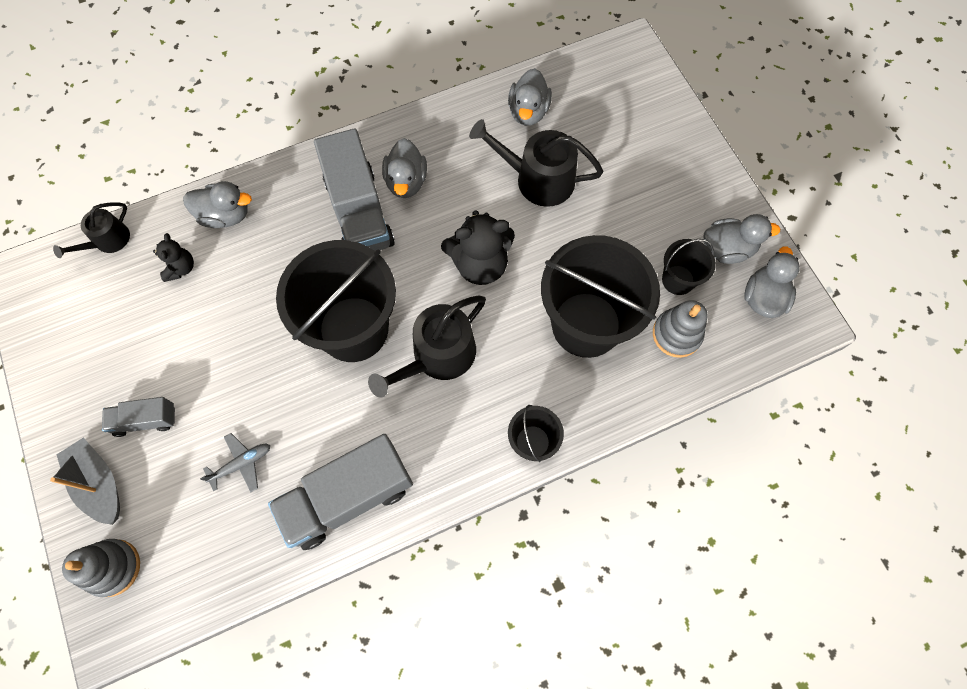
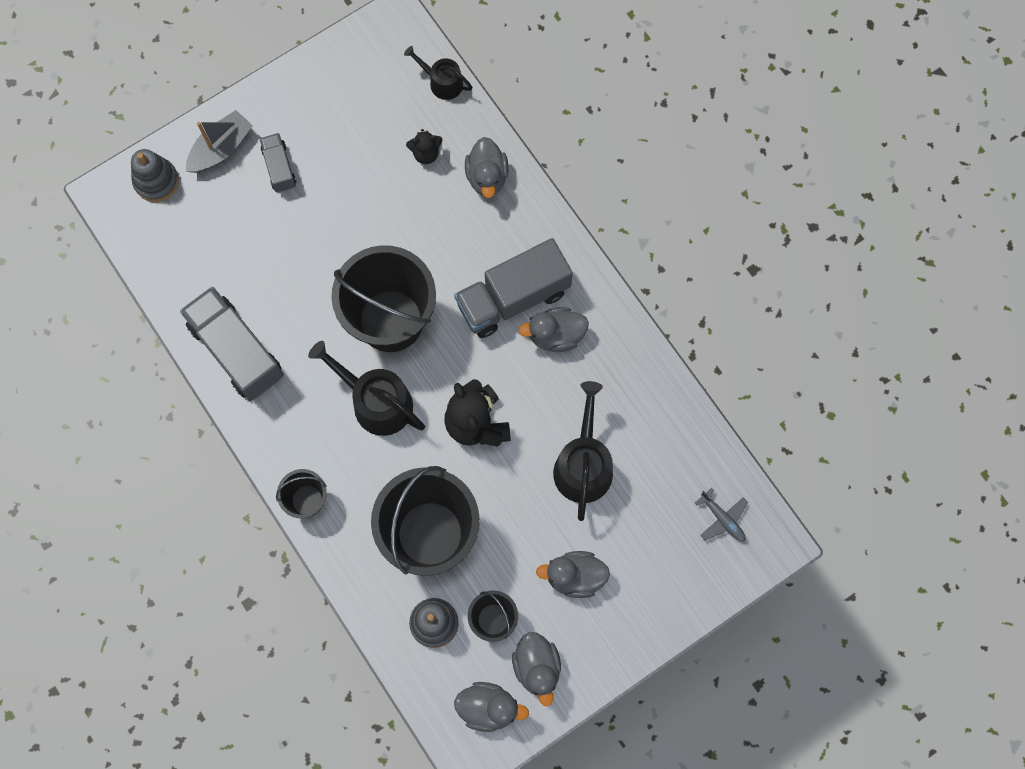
camera: 80 degrees right, 5 degrees up
(241, 464) = (253, 256): grey plane -> grey plane (722, 519)
(528, 112) = (664, 442): grey duck -> grey duck (574, 576)

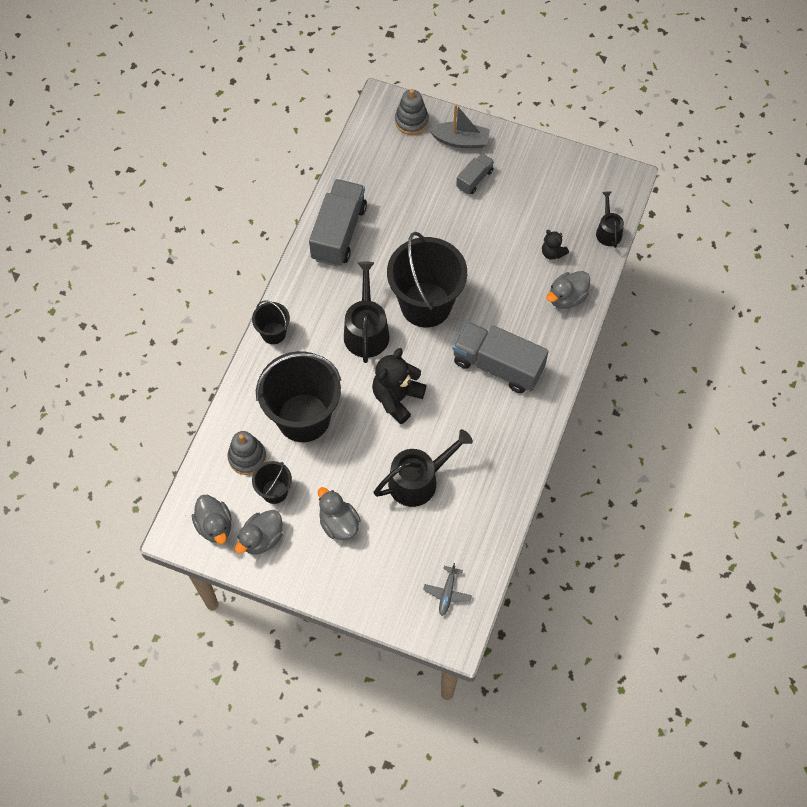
camera: 55 degrees right, 10 degrees down
(555, 335) = (493, 407): grey duck -> none

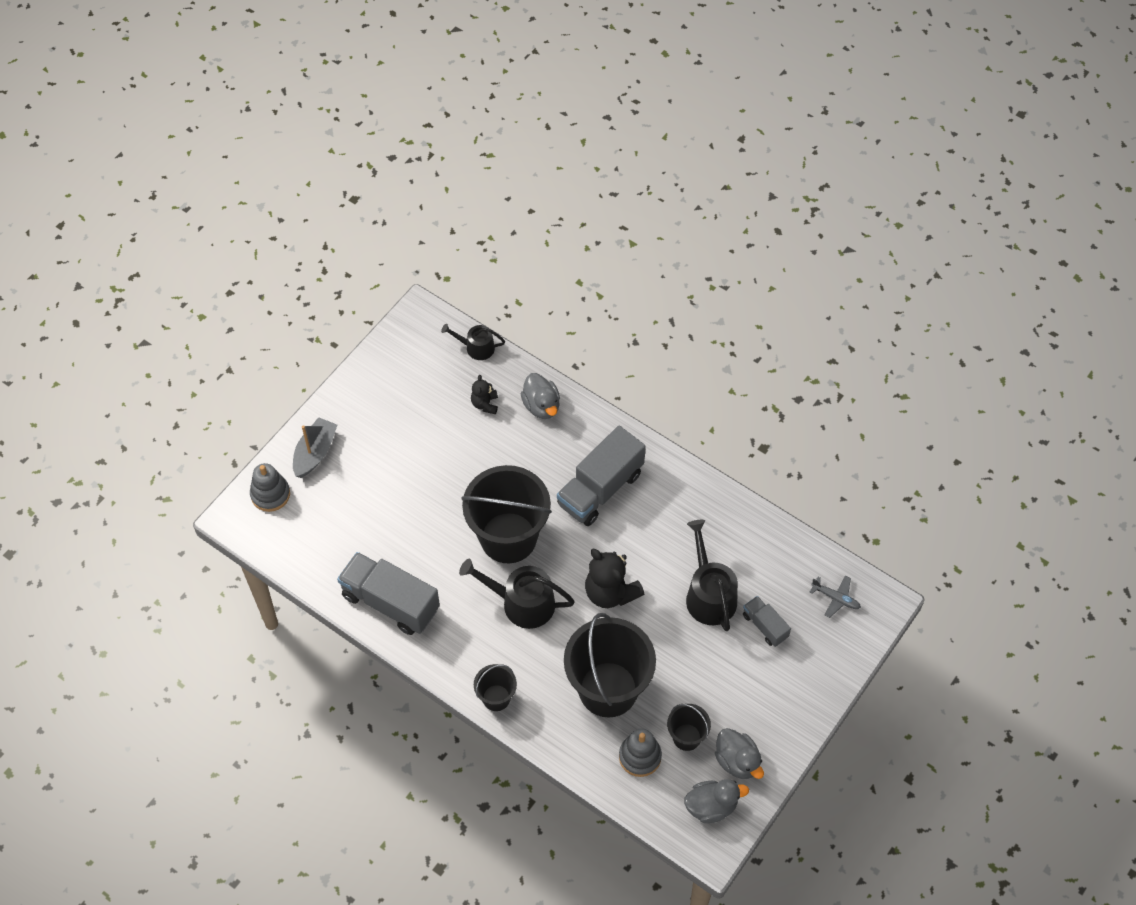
camera: 75 degrees left, 5 degrees down
(339, 523) = (738, 681): grey duck -> none
(474, 179) = (369, 452): grey truck -> grey truck (765, 626)
(552, 253) = (485, 404): black teddy bear -> black teddy bear turned 120 degrees clockwise

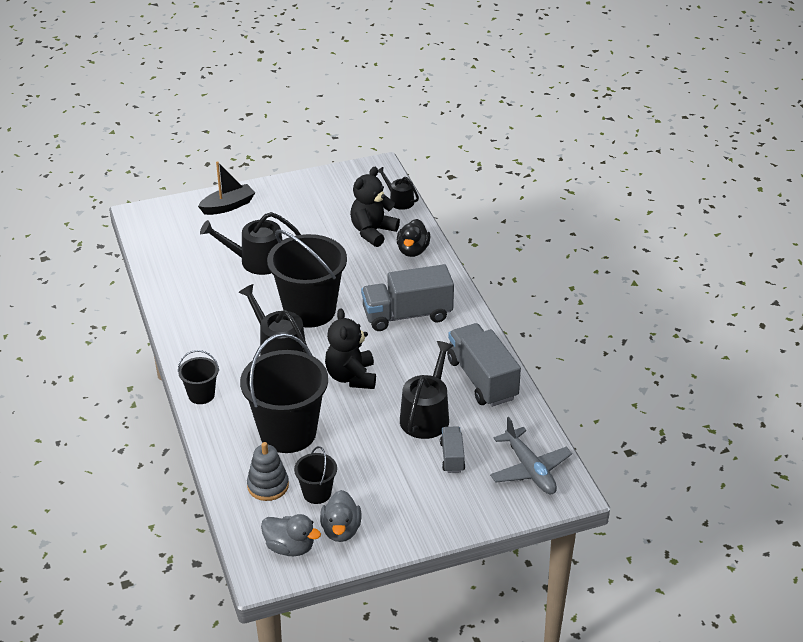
camera: 35 degrees right, 20 degrees down
(270, 494) = (175, 214): grey stacking toy -> none
(315, 453) = (228, 206): grey boat -> black boat
(390, 602) = (188, 306): grey truck -> grey truck (482, 379)
(406, 507) = (257, 261): none -> black watering can
(485, 404) = (372, 232): black teddy bear -> black teddy bear, size x1.86
(541, 406) = (413, 250): grey duck -> black duck
(835, 598) = (530, 469): grey plane -> grey plane, size x1.75

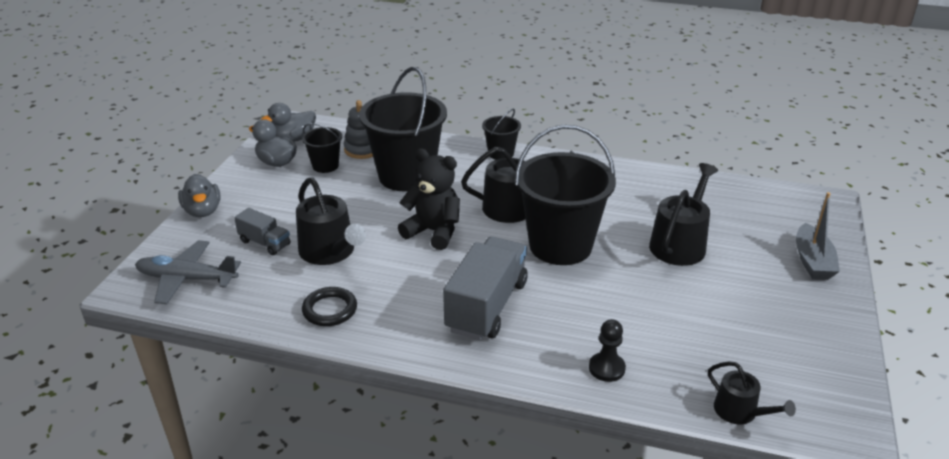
camera: 125 degrees right, 5 degrees down
(228, 206) = (812, 261): black boat -> grey boat
(372, 232) = (676, 351): black teddy bear -> none
(399, 200) = (740, 412): black watering can -> black watering can turned 60 degrees clockwise
(413, 250) = (606, 368): black duck -> black pawn
(452, 524) = (203, 211): none -> grey duck
(482, 379) = (330, 310): grey truck -> black ring

